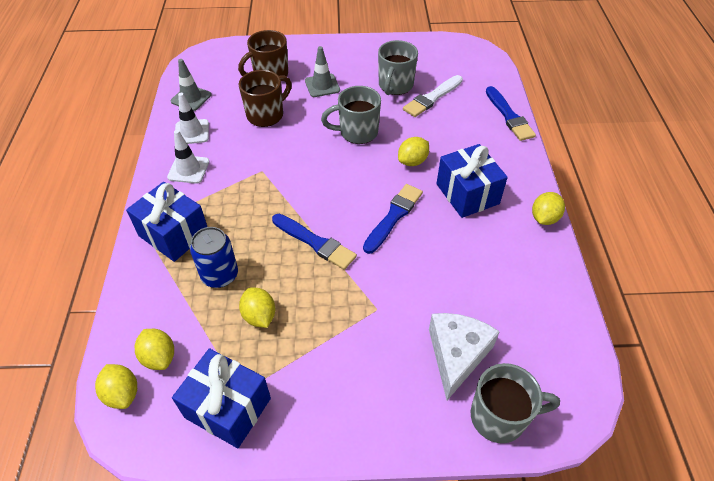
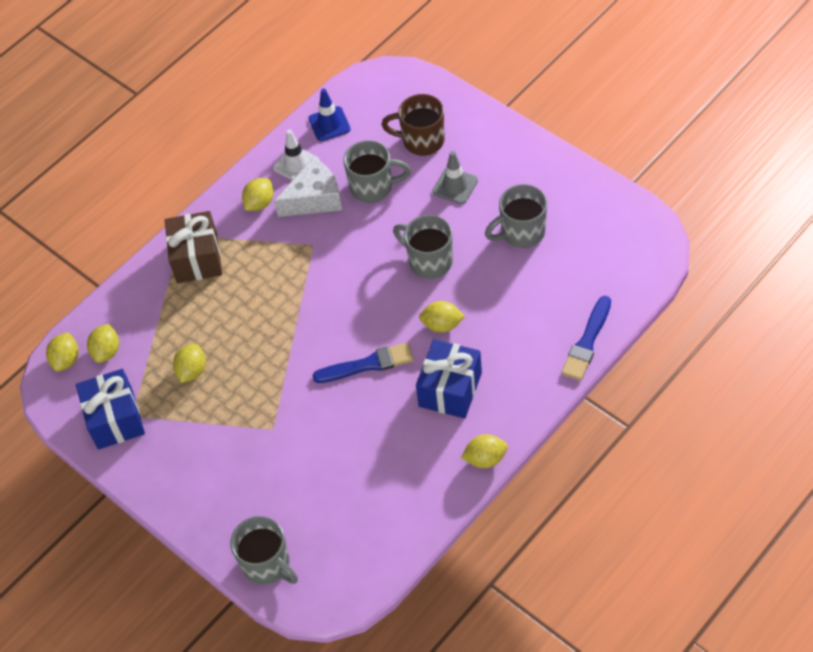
camera: 50 degrees right, 5 degrees up
(174, 234) = (197, 258): blue gift -> brown gift
(188, 169) = (259, 203): white traffic cone -> yellow lemon
(191, 98) = (329, 124): grey traffic cone -> blue traffic cone
(220, 275) = (196, 318): blue can -> none
(266, 115) = (373, 187): brown mug -> grey mug
(315, 243) = (286, 342): blue brush -> none
(432, 98) = (540, 270): white brush -> none
(457, 355) = (288, 504): white cheese -> white cheese (314, 198)

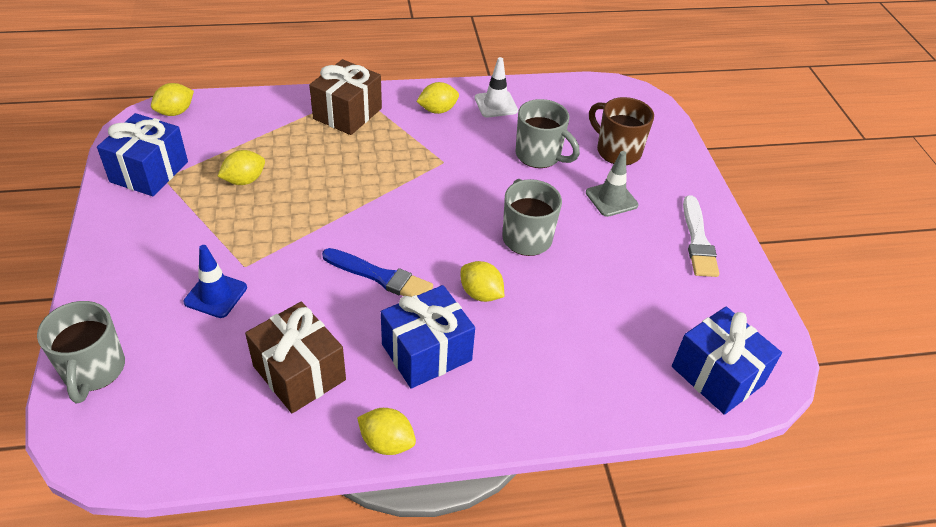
camera: 30 degrees right, 10 degrees down
(106, 351) = (207, 126): yellow lemon -> none
(314, 198) = (483, 133): white cheese -> none
(329, 124) = (552, 96): blue traffic cone -> blue traffic cone (215, 295)
(390, 463) = (299, 373): none -> brown gift
(521, 232) = (636, 273): grey mug -> none
(538, 176) = (698, 240): none -> white brush
(587, 342) = (606, 413): blue brush -> none
(627, 267) = (717, 375): none -> blue gift

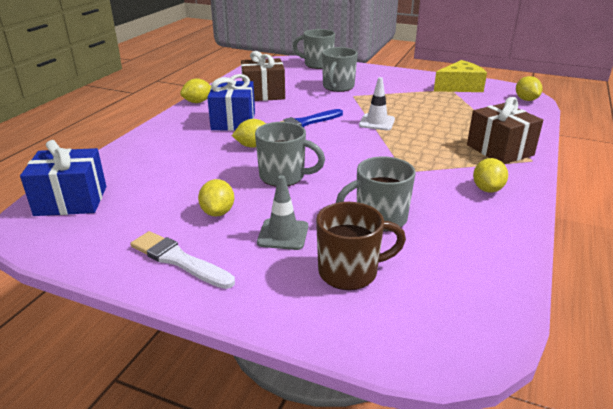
camera: 125 degrees right, 15 degrees down
(149, 172) = (460, 87): blue gift -> yellow cheese
(215, 295) = (338, 87): blue traffic cone -> grey mug
(244, 180) = (433, 106): yellow lemon -> yellow lemon (218, 212)
(496, 104) = (484, 224): white traffic cone -> white traffic cone (377, 122)

